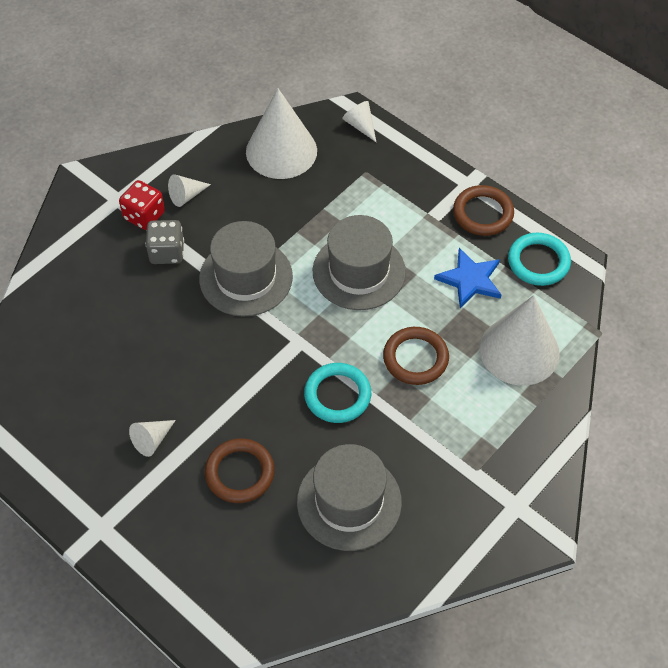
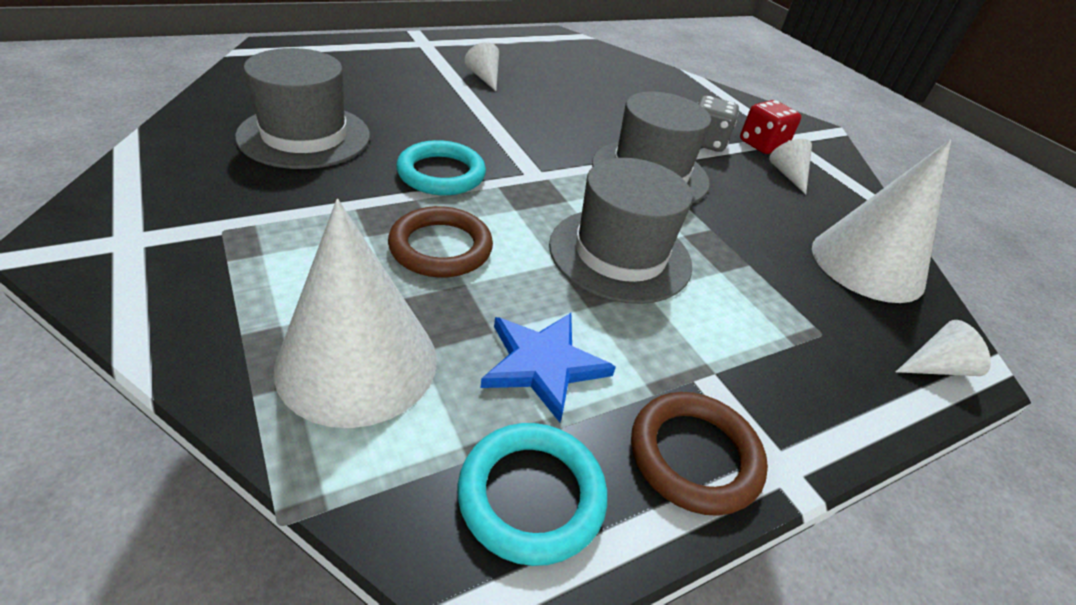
camera: 105 degrees right, 15 degrees down
(240, 473) = (408, 99): brown ring -> none

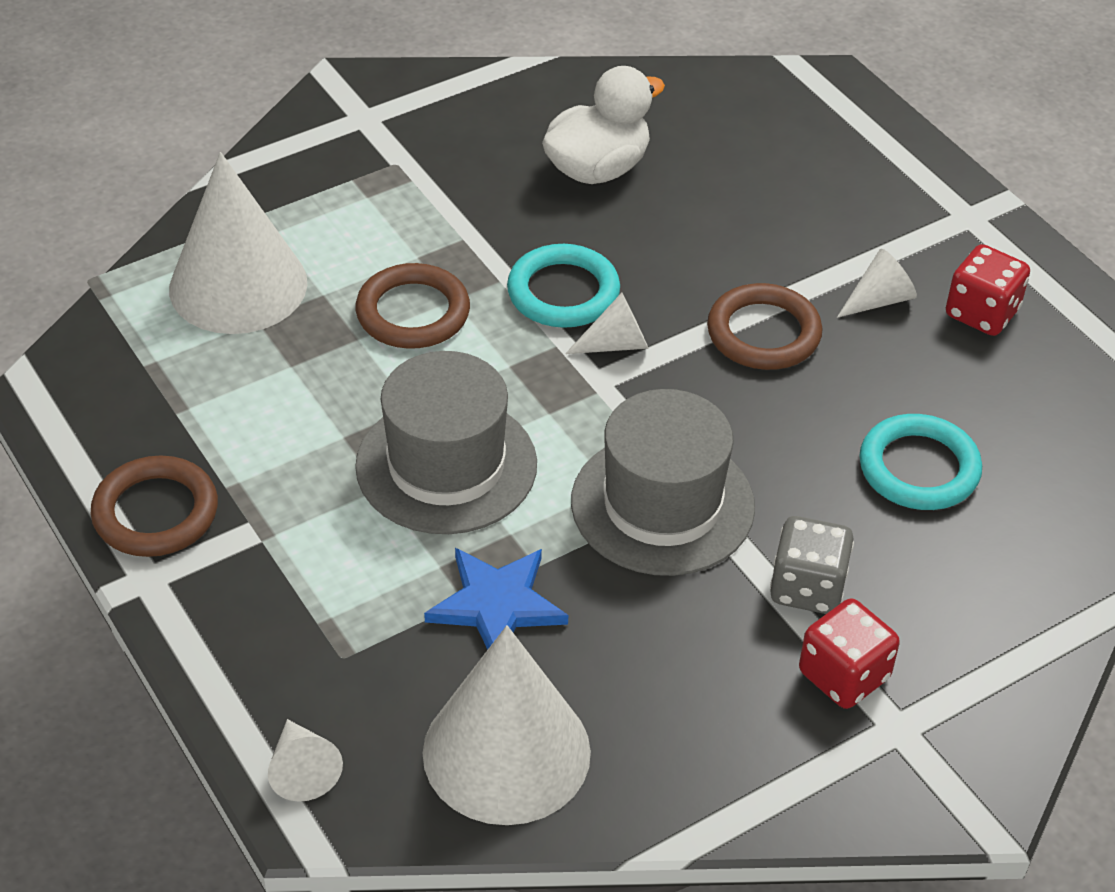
camera: 90 degrees right, 5 degrees up
(304, 136) = (597, 169): grey hat -> white duck
(503, 57) = (982, 313): none -> red dice
(504, 113) = (763, 333): none -> brown ring
(531, 495) = (112, 405): turquoise ring -> turquoise ring (919, 468)
(543, 365) = (252, 404): blue star -> blue star (496, 605)
(788, 175) = (745, 697): white cone -> white cone (616, 344)

